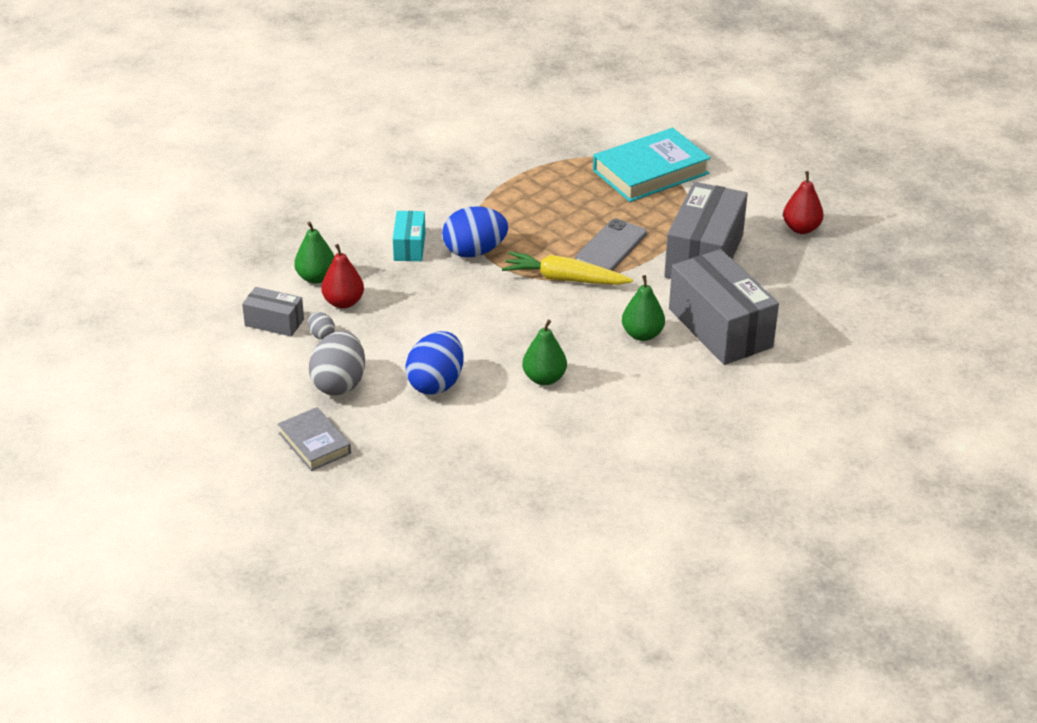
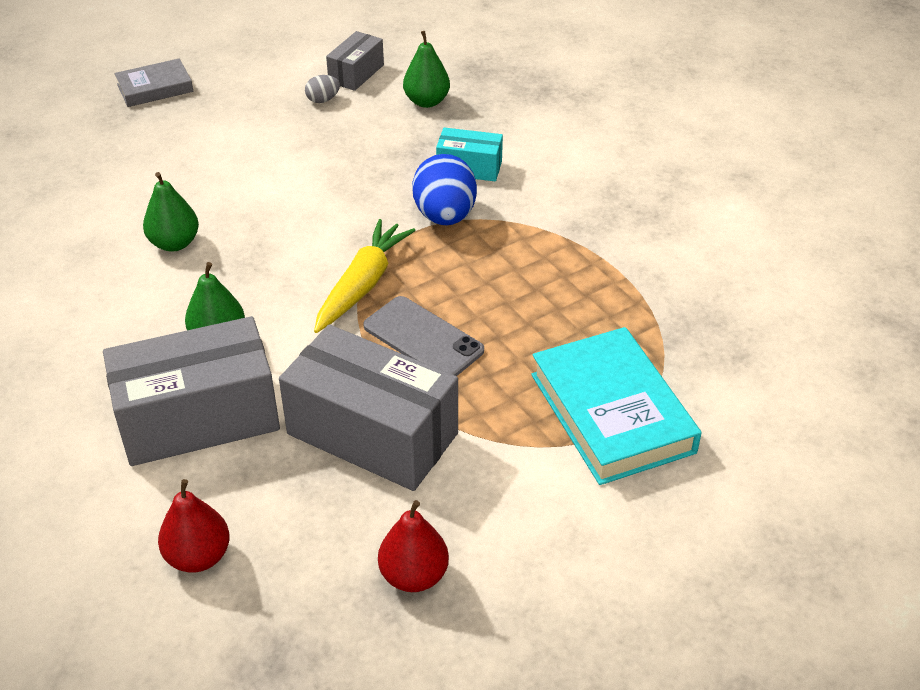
camera: 100 degrees right, 5 degrees up
(339, 384) = (237, 106): grey egg -> none
(343, 302) = (375, 116): red pear -> red pear (198, 556)
(436, 383) = (206, 166): blue egg -> none

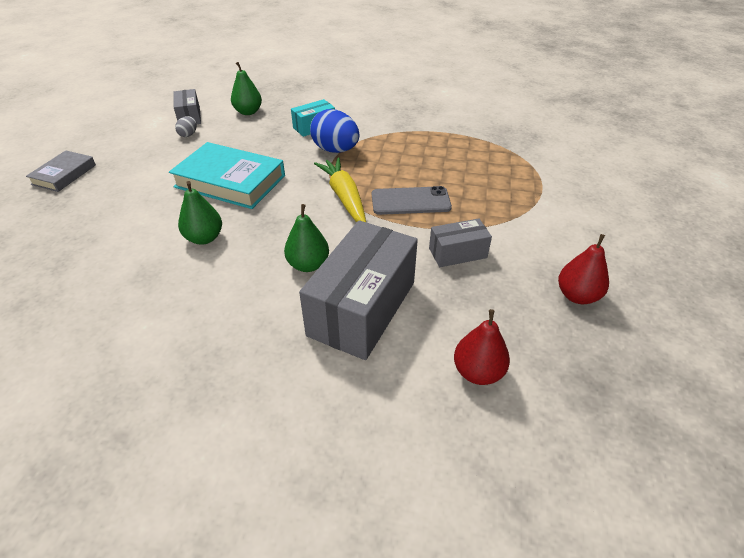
camera: 45 degrees left, 0 degrees up
(372, 433) = (457, 253): grey box -> grey box, size x0.51
(611, 413) = (530, 181): turquoise book -> turquoise book (230, 181)

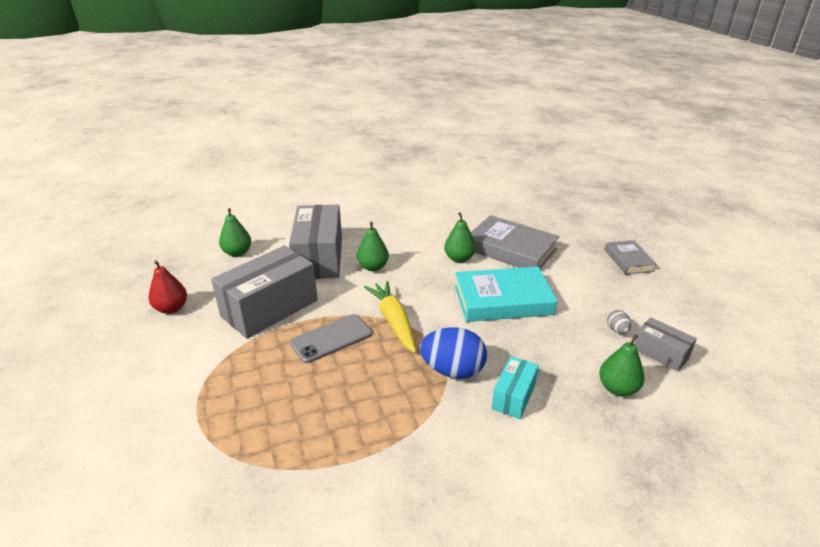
camera: 150 degrees right, 10 degrees down
(135, 228) = (511, 249): none -> grey book
(344, 197) = (393, 321): yellow carrot -> yellow carrot turned 150 degrees counterclockwise
(457, 253) = (270, 308): grey box -> grey box, size x1.97
(478, 372) = (237, 253): red pear -> green pear

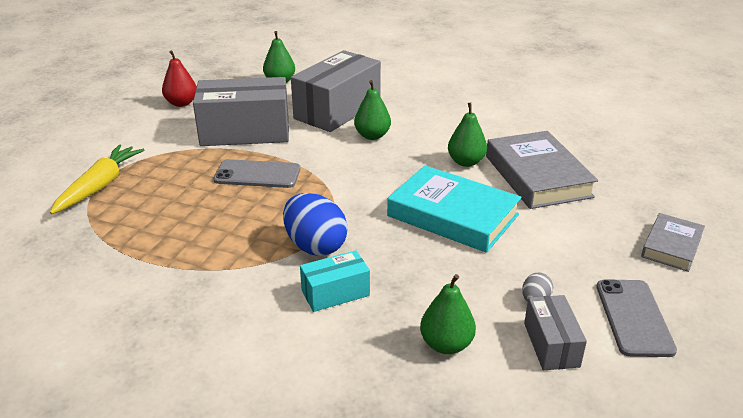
camera: 40 degrees right, 0 degrees up
(393, 321) = (324, 185): yellow carrot -> yellow carrot (99, 186)
(669, 312) = (634, 317): none -> grey phone

